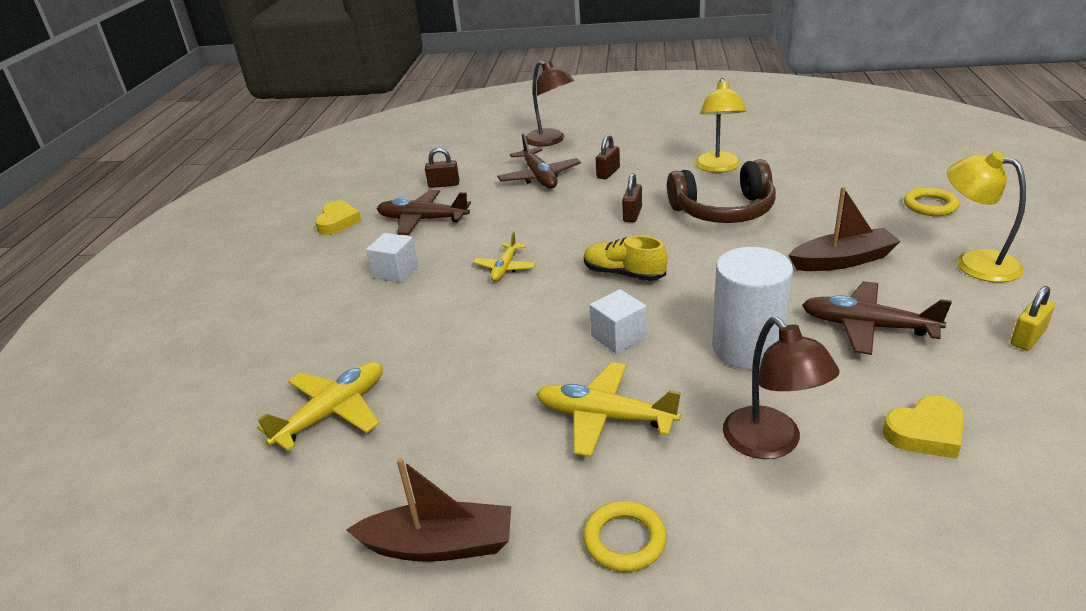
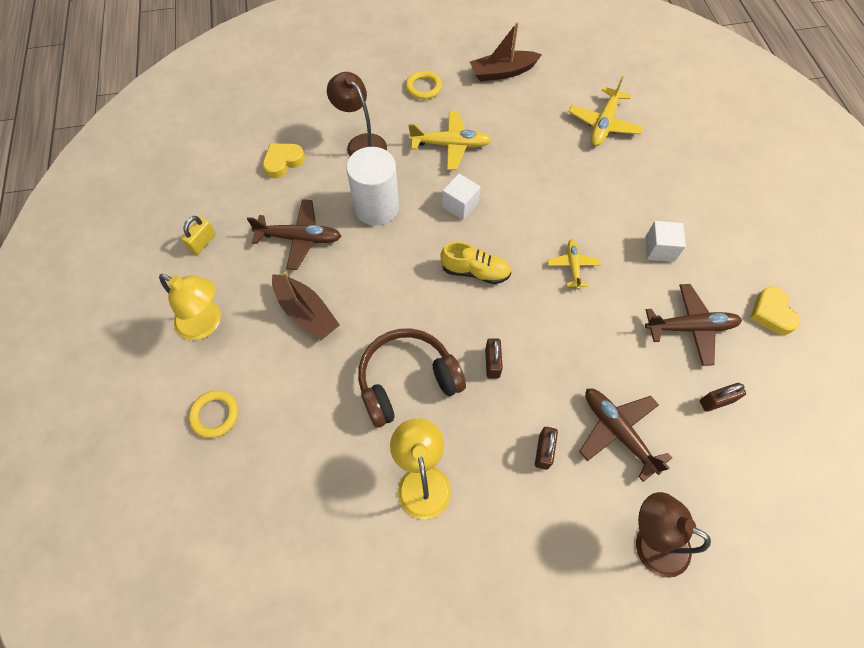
camera: 160 degrees right, 30 degrees up
(842, 260) = (306, 313): brown boat -> brown boat turned 105 degrees counterclockwise

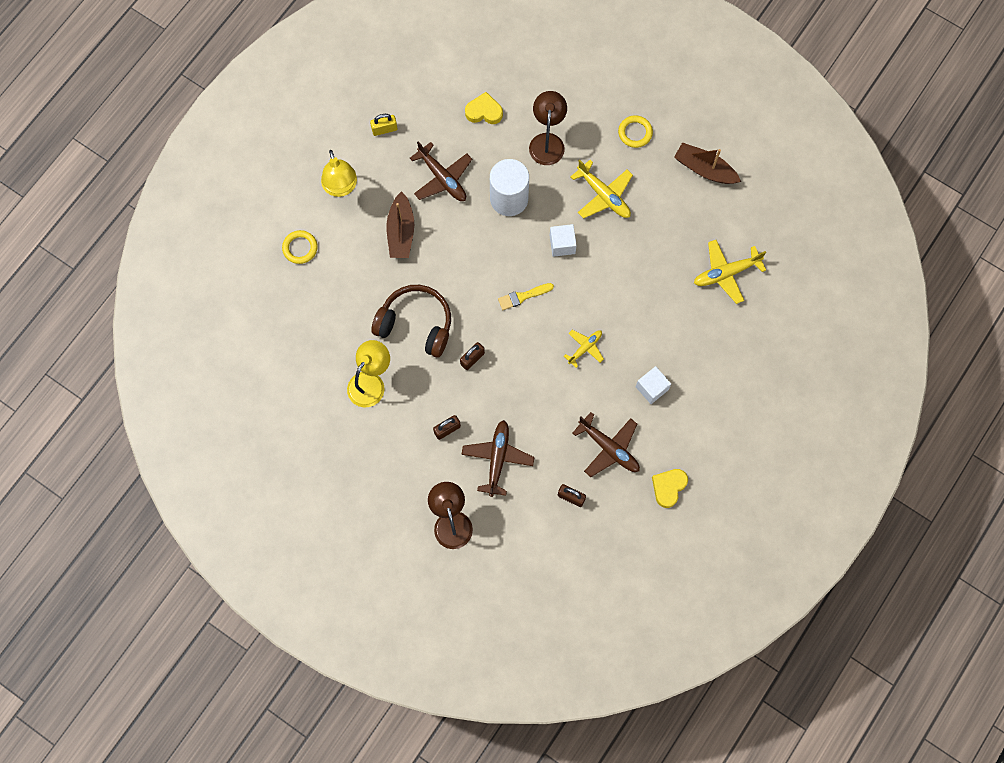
camera: 45 degrees right, 10 degrees up
(475, 271) = (523, 296): yellow shoe -> yellow brush

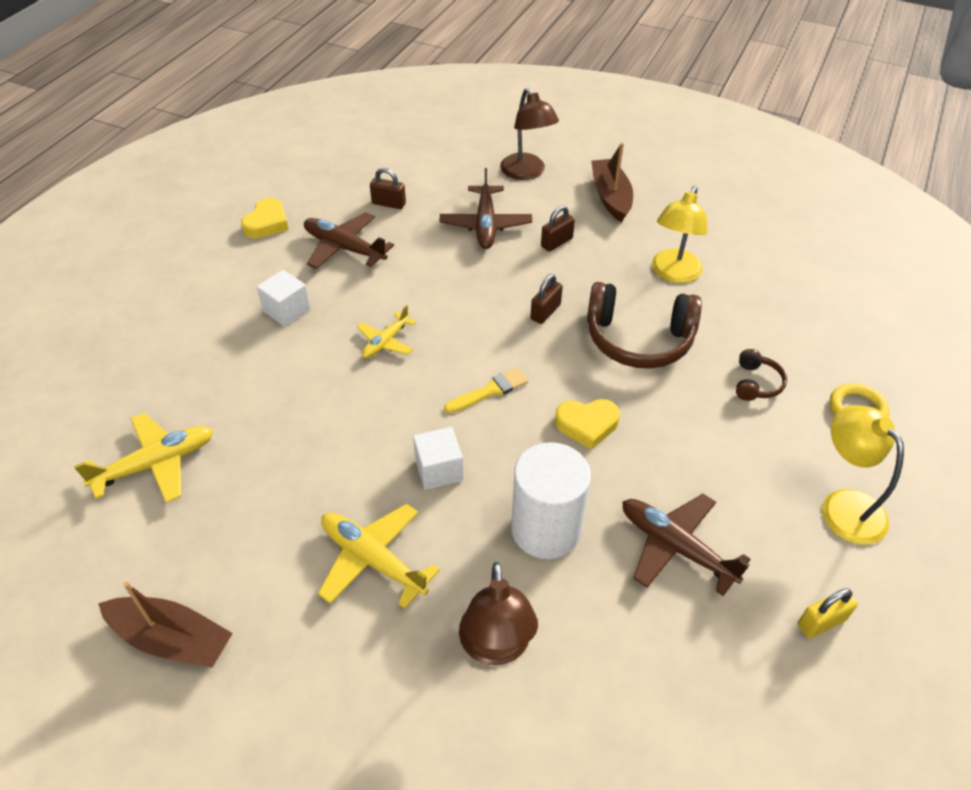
camera: 170 degrees right, 25 degrees down
(353, 277) = (756, 383): none -> brown headphones
(401, 232) = (711, 452): brown boat -> brown boat (610, 197)
(484, 111) = (640, 692): yellow heart -> yellow heart (587, 425)
(635, 133) = (315, 696): yellow ring -> none

